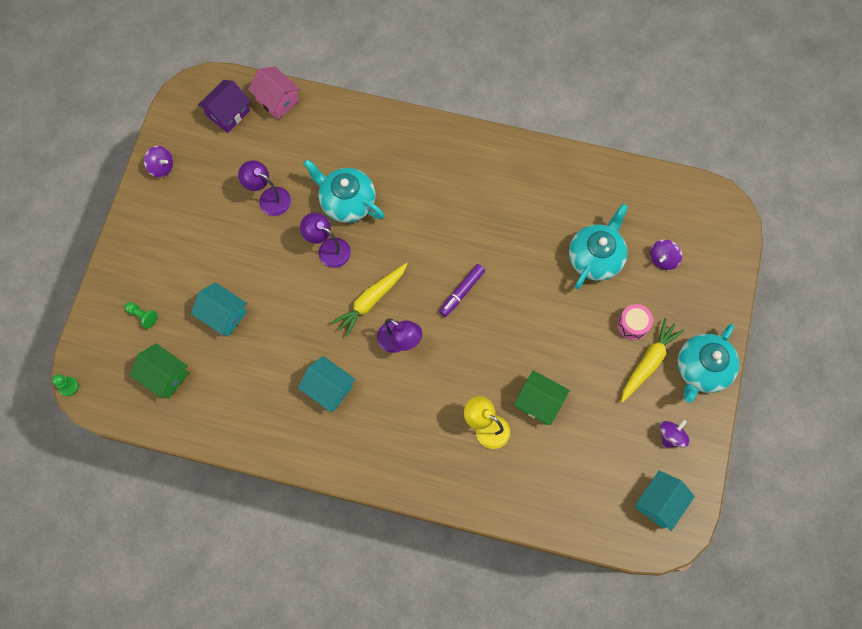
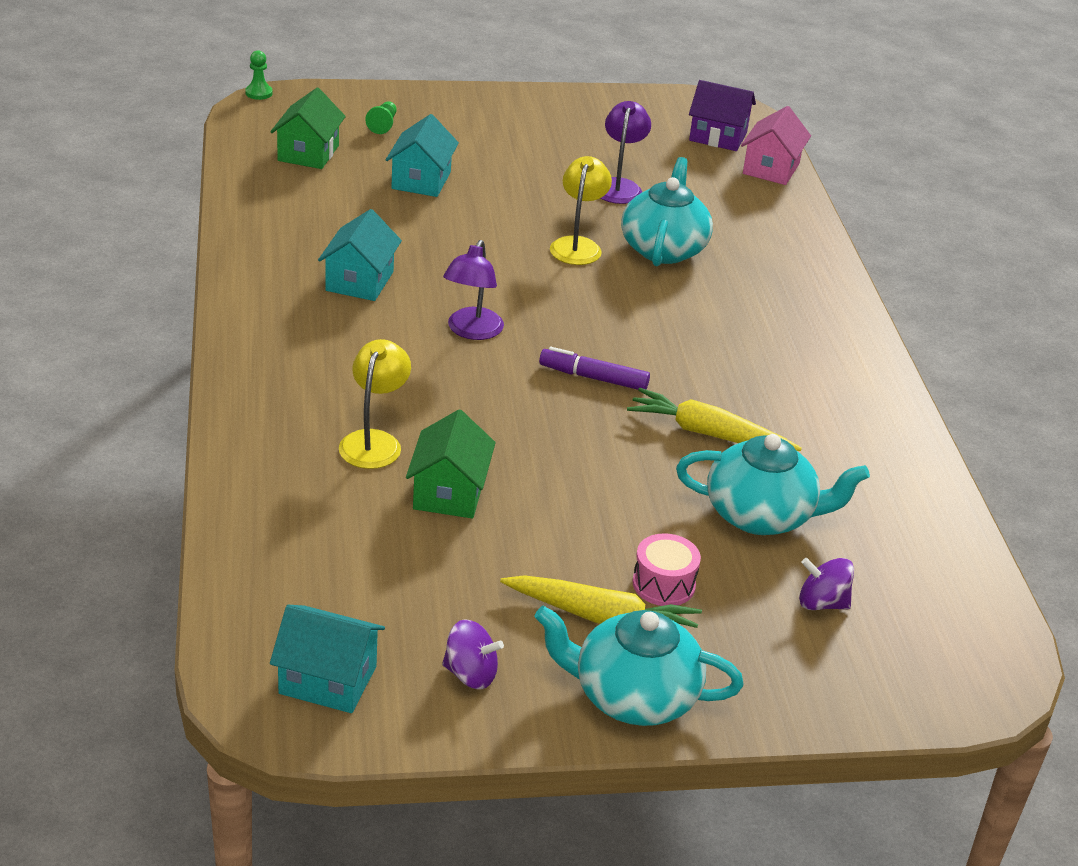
camera: 65 degrees right, 35 degrees down
(162, 167) = (600, 104): purple spinning top -> none
(328, 249) = (577, 245): purple lamp -> yellow lamp
(371, 300) = (521, 295): yellow carrot -> yellow carrot (708, 434)

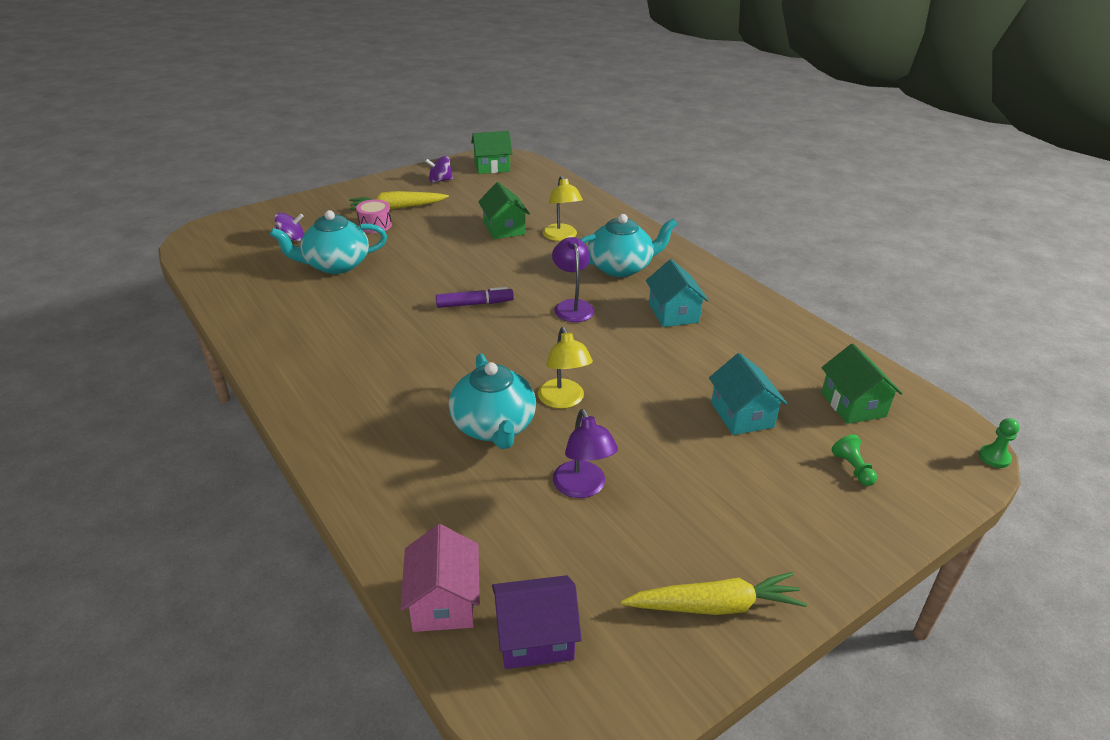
camera: 155 degrees right, 0 degrees up
(328, 680) = (492, 167): turquoise house -> green house
(633, 696) = (370, 190): turquoise teapot -> turquoise teapot (621, 267)
(708, 434) = (384, 295): yellow carrot -> yellow carrot (714, 606)

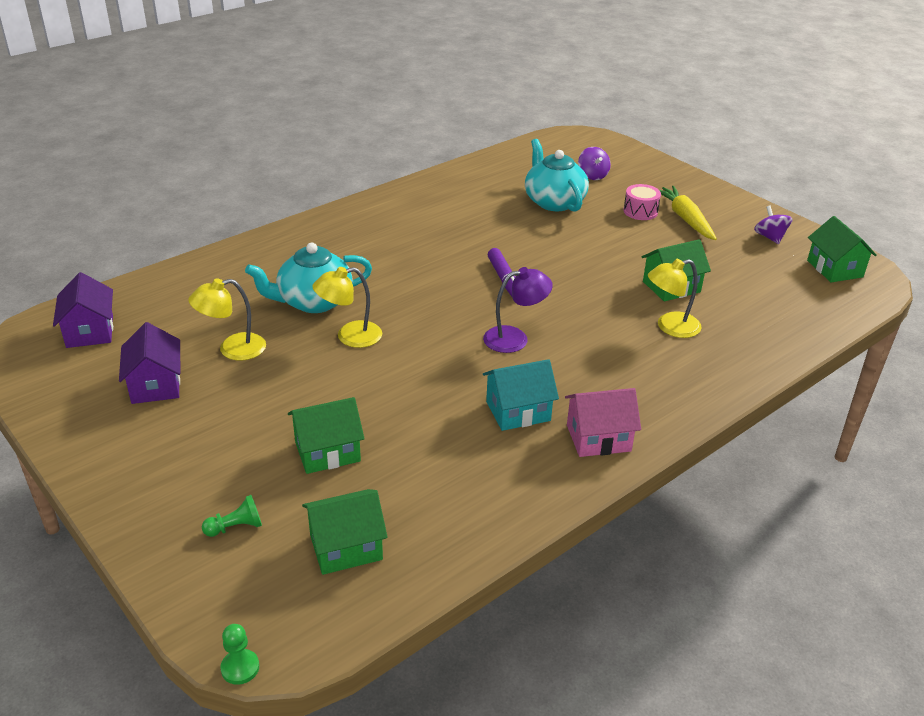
camera: 85 degrees right, 0 degrees up
(443, 601) = (132, 293): pink house -> pink house (598, 438)
(582, 488) = (232, 349): purple lamp -> yellow lamp
(621, 267) = (612, 372): turquoise teapot -> none
(652, 550) = (155, 385): none -> purple house
(714, 606) = (90, 415): yellow carrot -> none
(742, 415) = (327, 451): turquoise house -> green house

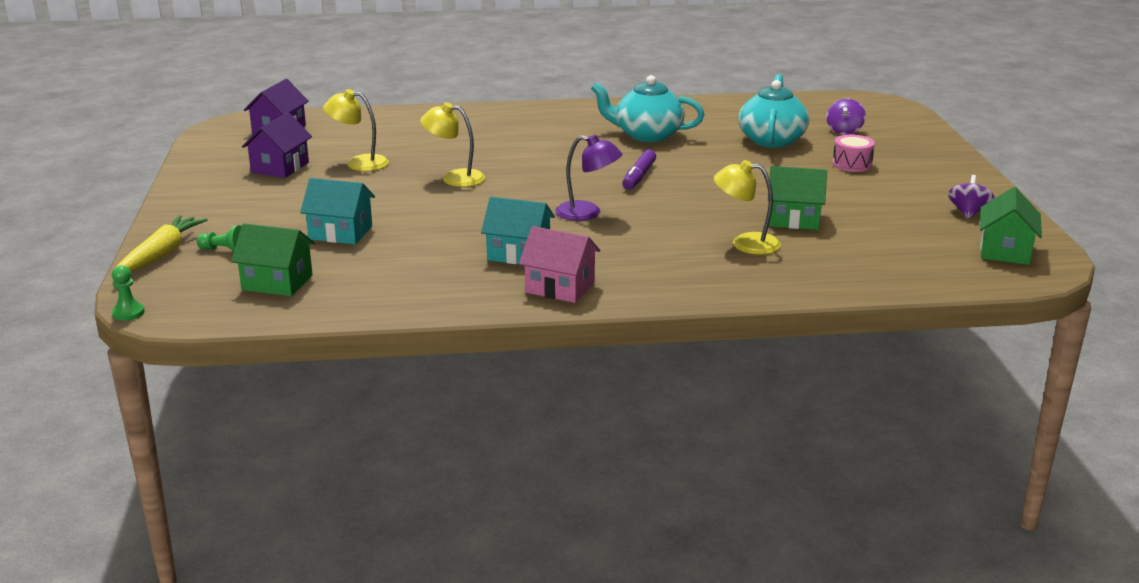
camera: 35 degrees right, 10 degrees down
(313, 302) = (458, 152): turquoise teapot -> turquoise teapot (647, 135)
(327, 451) = (340, 233): green house -> turquoise house
(685, 219) = (893, 180): yellow carrot -> yellow carrot (160, 255)

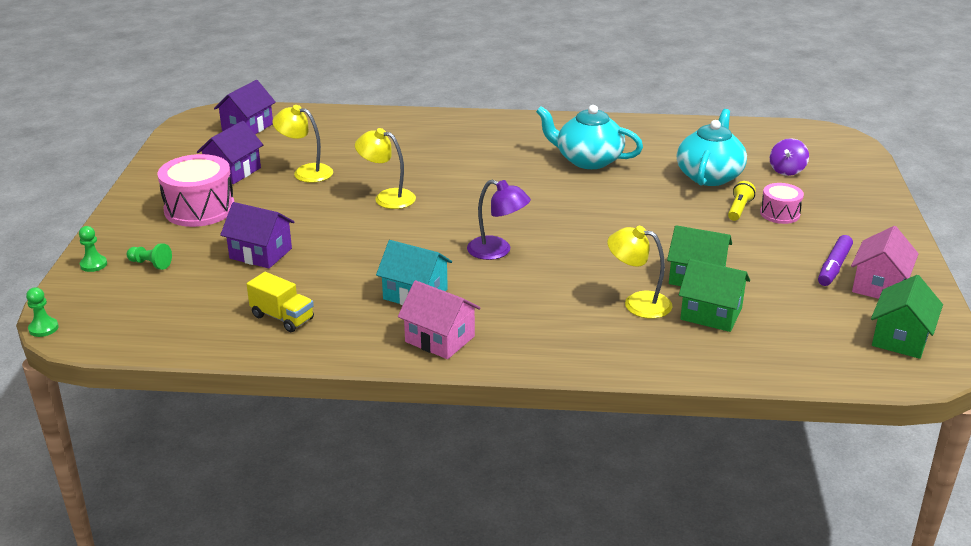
camera: 10 degrees right, 5 degrees up
(160, 255) = (93, 264): yellow carrot -> green pawn
(257, 201) = (199, 209): none -> pink drum
(277, 282) = (184, 306): green house -> green house (711, 314)
(340, 233) = (260, 253): turquoise house -> purple house
(388, 283) = (282, 317): none -> yellow truck
(639, 177) = (562, 211): purple marker -> purple marker (834, 267)
(811, 163) = (739, 209): none -> yellow flashlight
(968, 213) = (879, 285): purple spinning top -> pink house

